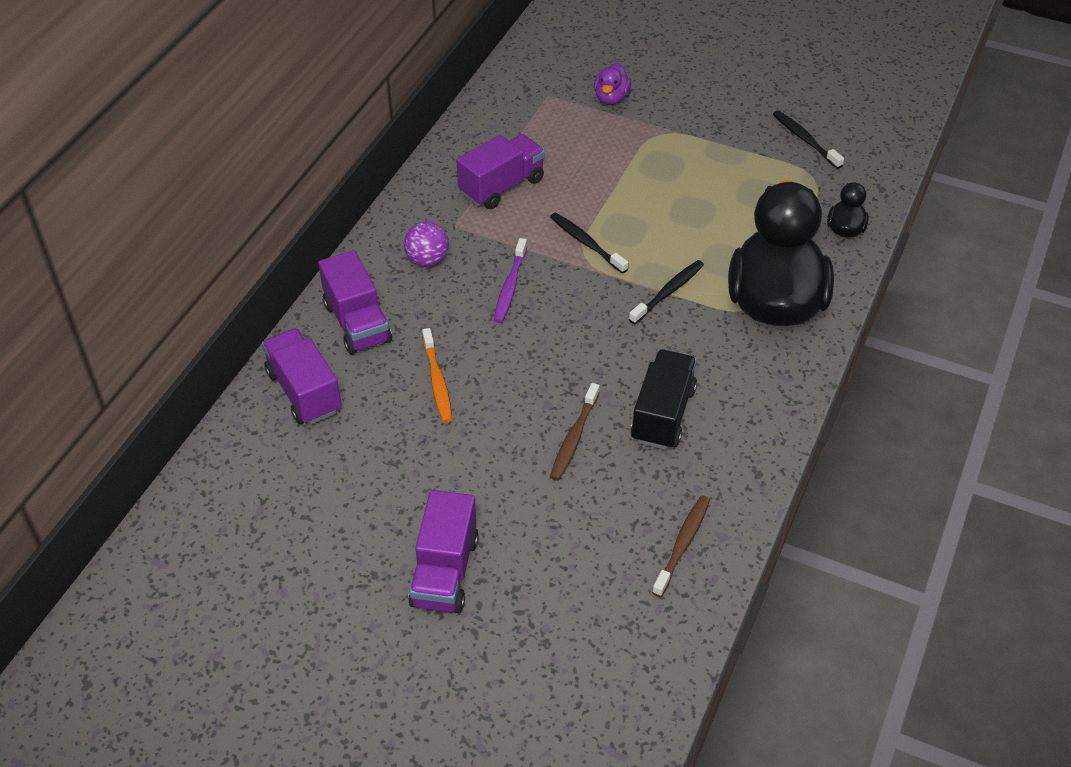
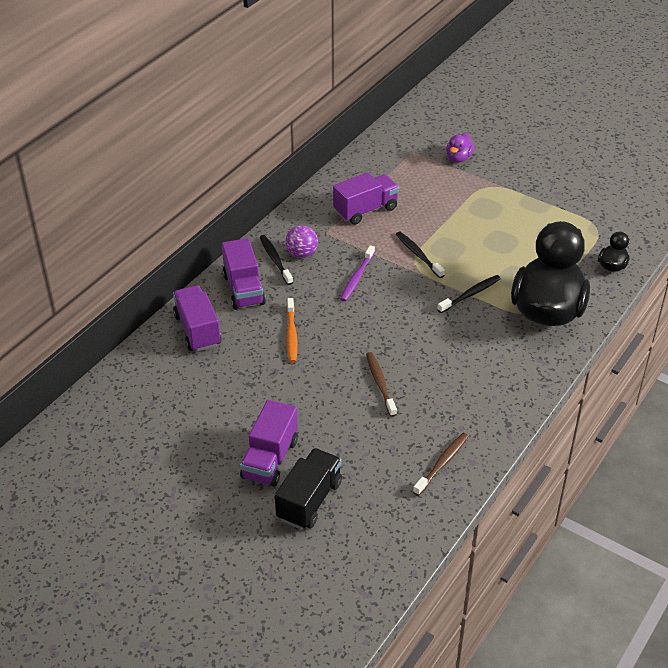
camera: 10 degrees right, 5 degrees down
(574, 438) = (380, 383): brown toothbrush -> brown toothbrush turned 135 degrees clockwise
(662, 414) = (447, 376): black truck -> black truck (309, 500)
(805, 140) = (596, 201): black toothbrush -> black toothbrush (275, 259)

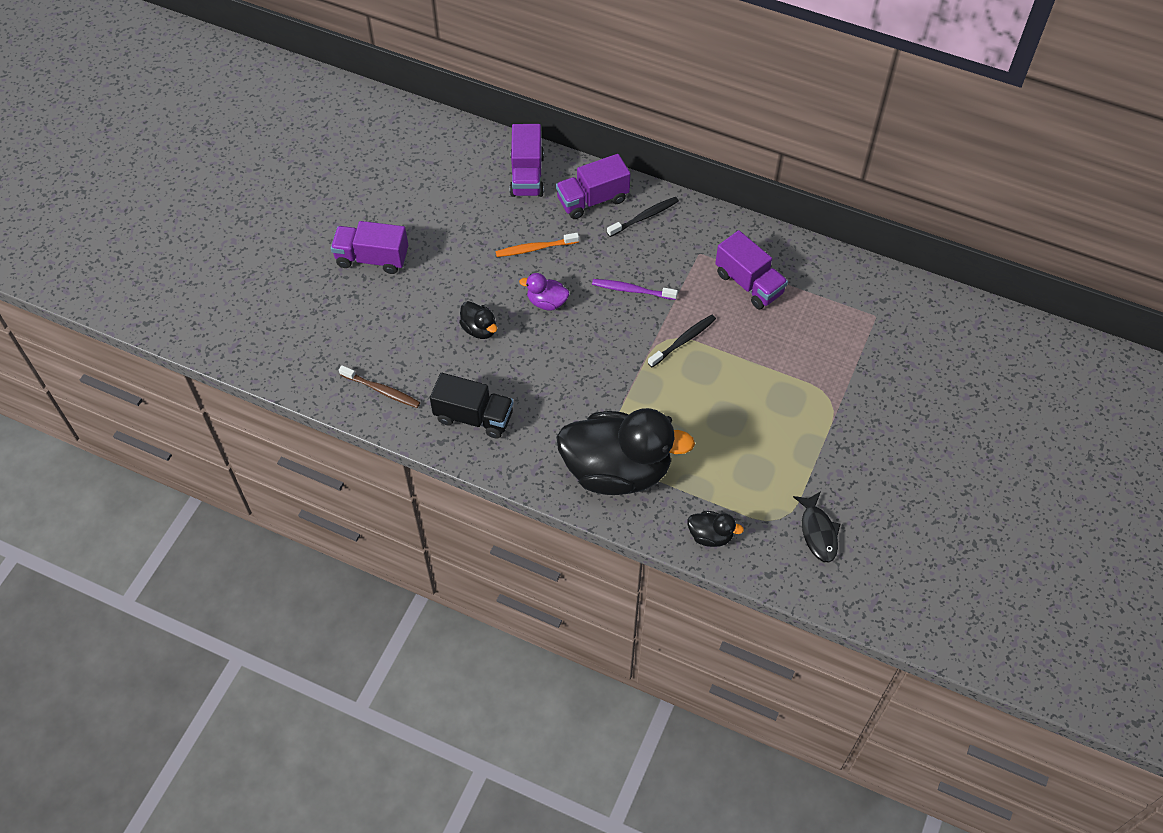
camera: 80 degrees right, 15 degrees up
(197, 330) = (527, 175): purple truck -> purple truck turned 120 degrees clockwise
(302, 254) = (659, 238): purple ball -> none
(309, 500) = (328, 294): black truck -> black truck (474, 417)
(380, 383) = (479, 329): brown toothbrush -> black duck
(458, 158) = (878, 364): purple duck -> purple duck (547, 302)
(470, 294) = (628, 395): black toothbrush -> none
(609, 211) = (818, 532): none -> black fish

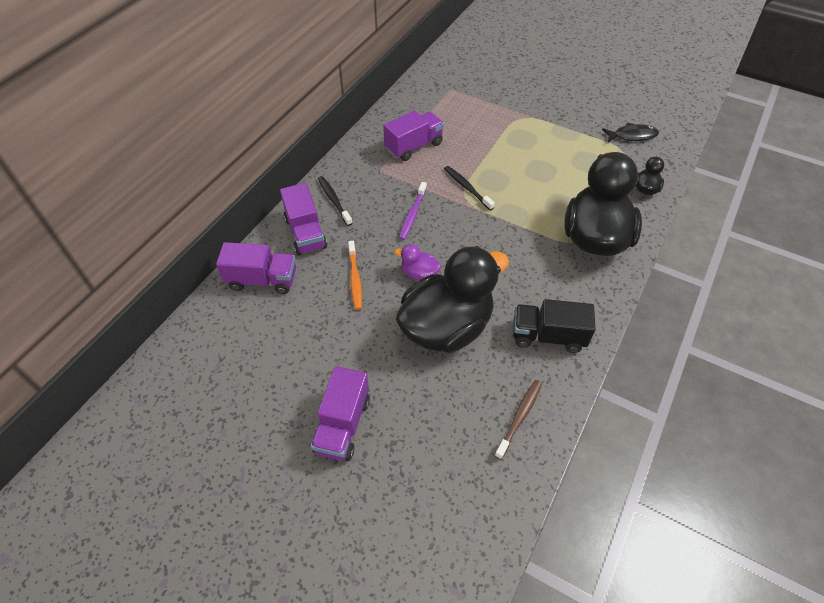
camera: 85 degrees left, 5 degrees down
(474, 417) = (548, 336): black truck -> black truck turned 105 degrees counterclockwise
(479, 329) = (446, 327): black duck -> black duck, size x2.43
(547, 302) = (419, 273): purple duck -> purple duck turned 90 degrees clockwise

